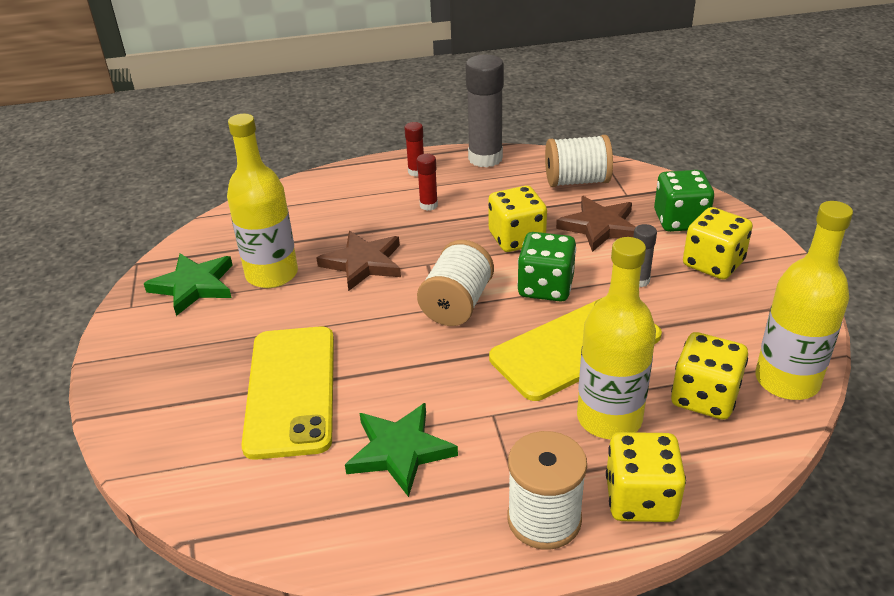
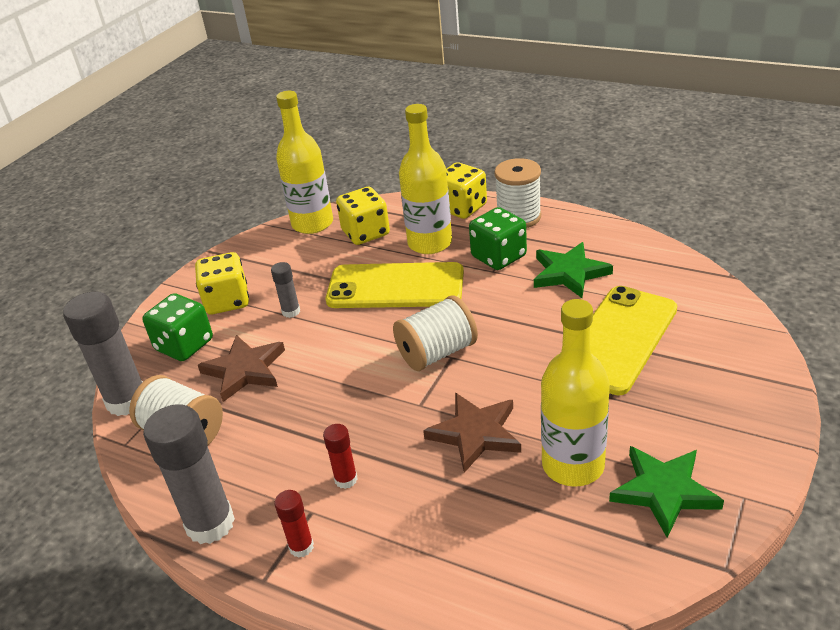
camera: 140 degrees left, 0 degrees up
(516, 239) = (320, 392): yellow dice -> none
(545, 287) = (358, 336): green dice -> green dice (498, 257)
(650, 178) = (127, 401): none -> grey glue stick

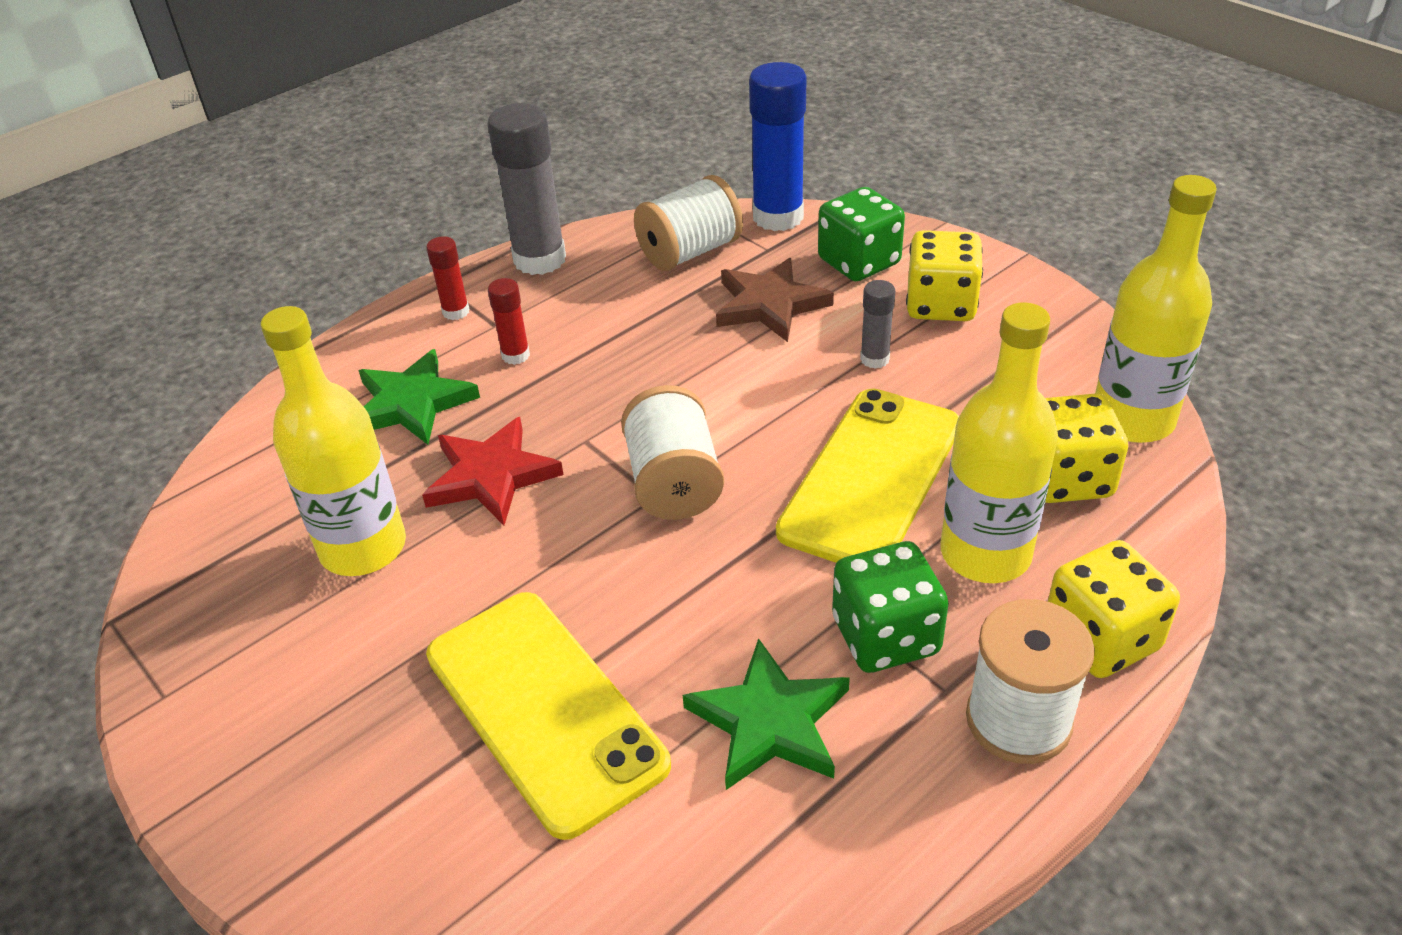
camera: 110 degrees right, 5 degrees up
(127, 401) = (778, 217): grey glue stick -> blue glue stick
(475, 434) = (491, 476): brown star -> red star
(664, 491) = (247, 617): green star -> green star (412, 403)

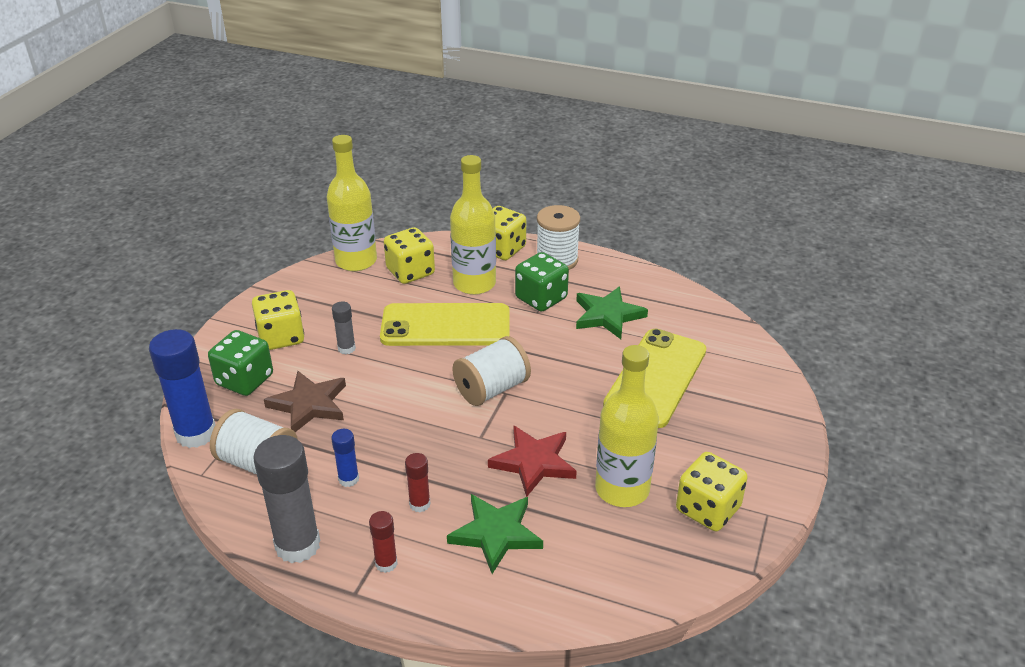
camera: 120 degrees left, 5 degrees down
(240, 627) = (708, 509): none -> yellow dice
(606, 311) = (348, 479): none -> blue glue stick

